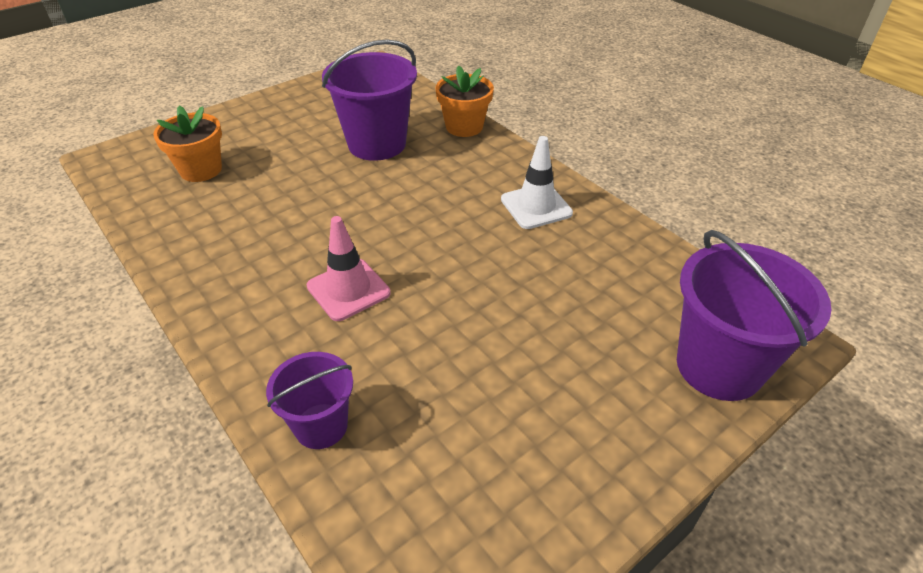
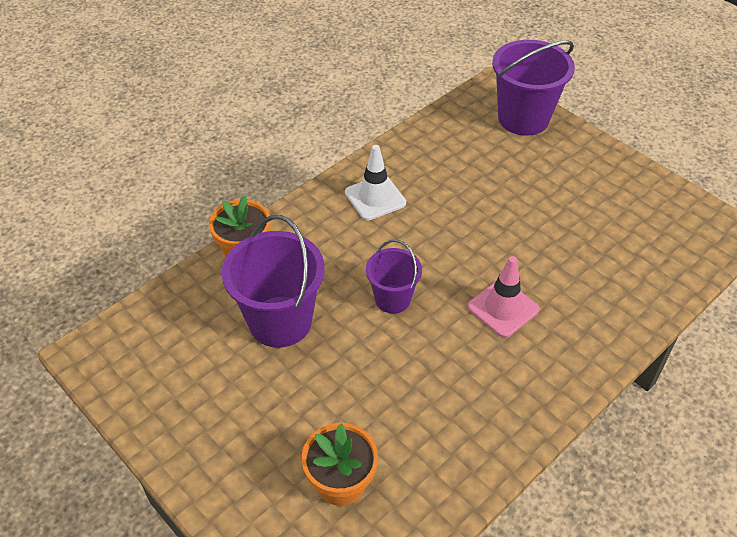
camera: 95 degrees left, 5 degrees up
(321, 426) = (633, 301): purple bucket -> purple bucket (392, 299)

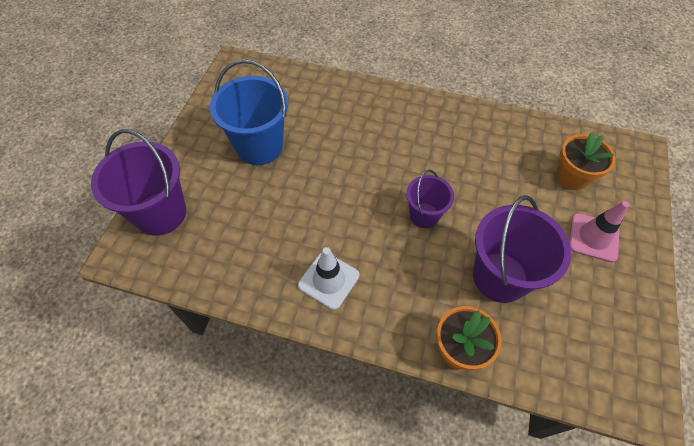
camera: 120 degrees left, 10 degrees up
(503, 308) = (384, 151): pink traffic cone -> pink traffic cone (593, 237)
(571, 206) = (259, 146): none -> blue bucket

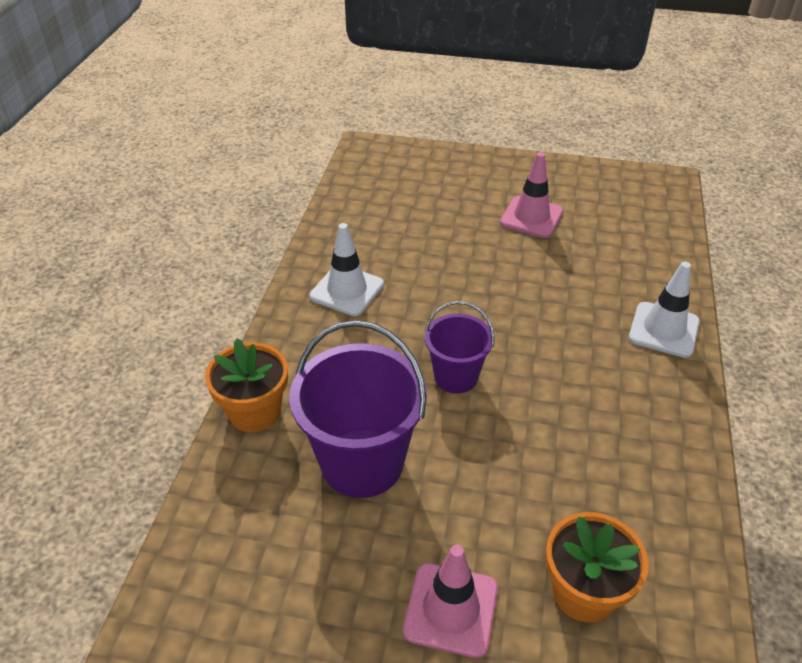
camera: 85 degrees right, 15 degrees down
(161, 213) = (419, 162): purple bucket -> none
(259, 146) = (531, 217): blue bucket -> pink traffic cone
(386, 101) = (663, 330): none -> white traffic cone

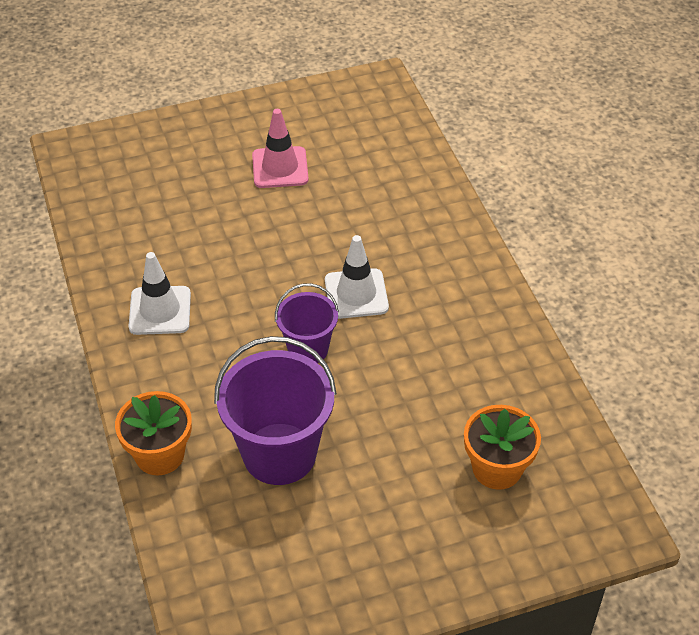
camera: 30 degrees left, 5 degrees up
(451, 609) = (414, 525): pink traffic cone -> none
(663, 330) = (449, 235): white traffic cone -> white traffic cone (356, 294)

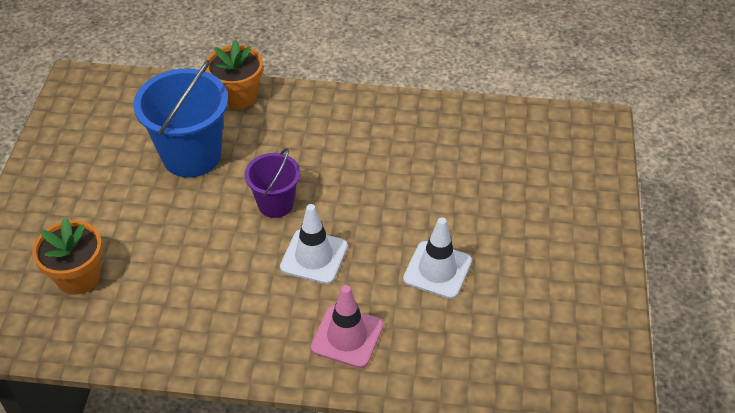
camera: 115 degrees right, 0 degrees up
(160, 311) = (373, 130): white traffic cone -> white traffic cone (437, 270)
(279, 454) = (191, 155): purple bucket -> blue bucket
(280, 168) = (506, 259): pink traffic cone -> pink traffic cone (347, 336)

